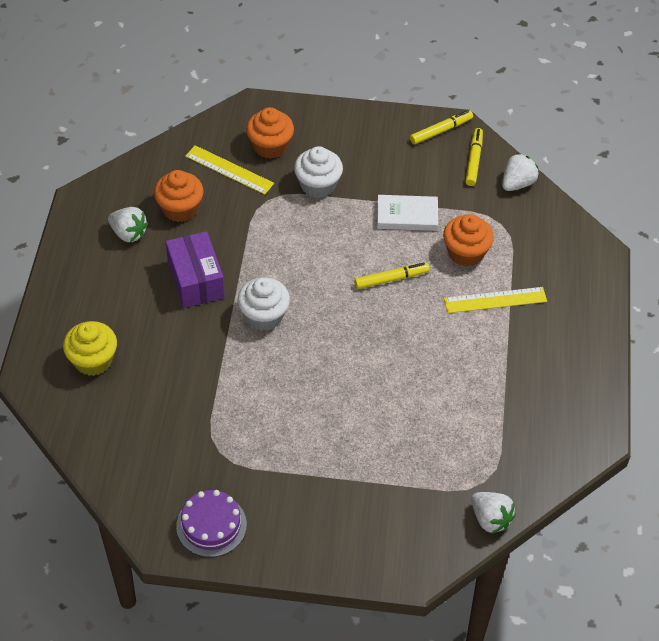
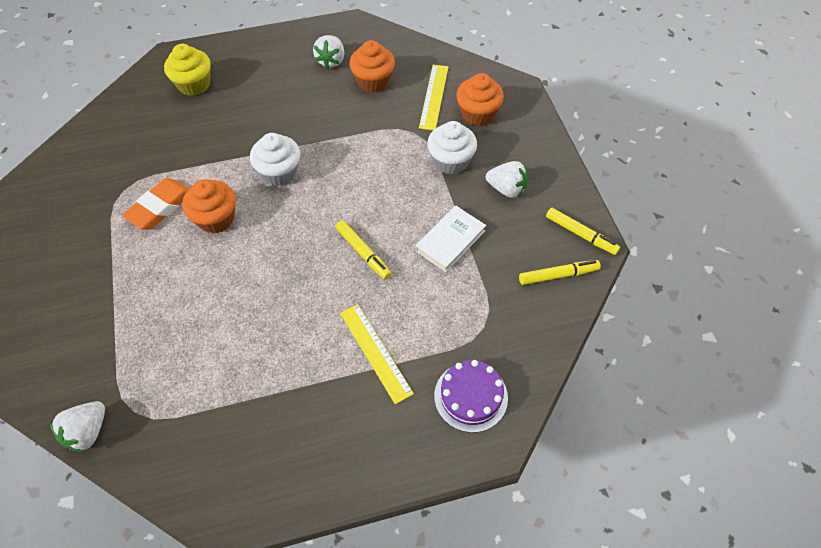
camera: 70 degrees right, 5 degrees up
(196, 280) = (300, 116): purple box -> none
(211, 525) = (46, 210): purple cake -> purple cake (471, 396)
(258, 423) = (160, 207): none -> orange eraser
(407, 216) = (450, 241): white book -> white book turned 60 degrees clockwise
(466, 253) = (427, 306): orange cupcake -> orange cupcake (216, 218)
(517, 183) = (550, 326): white strawberry -> white strawberry (506, 189)

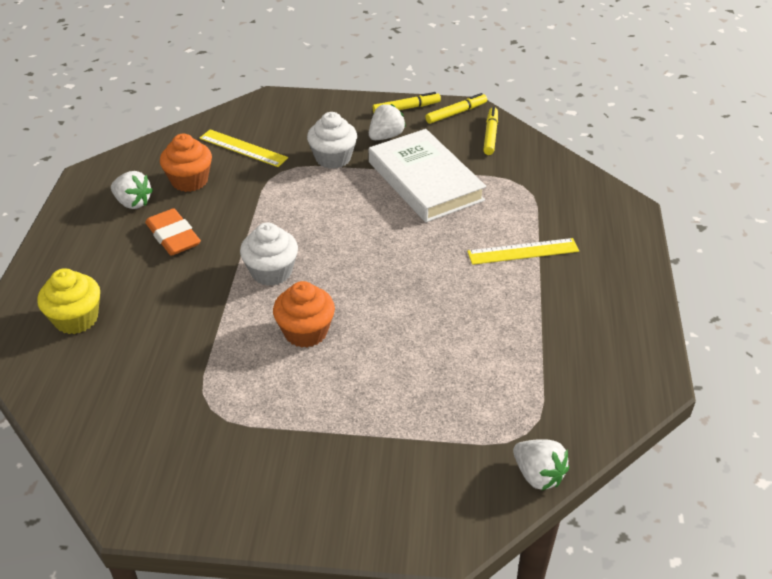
camera: 70 degrees left, 15 degrees down
(160, 207) = (259, 377): orange eraser -> orange eraser (173, 236)
(363, 253) = (410, 235): yellow marker -> yellow marker (406, 108)
(450, 241) = (425, 181): white book -> white book, size x1.80
(471, 396) = (585, 208): purple cake -> none
(477, 114) = (286, 129): orange cupcake -> none

